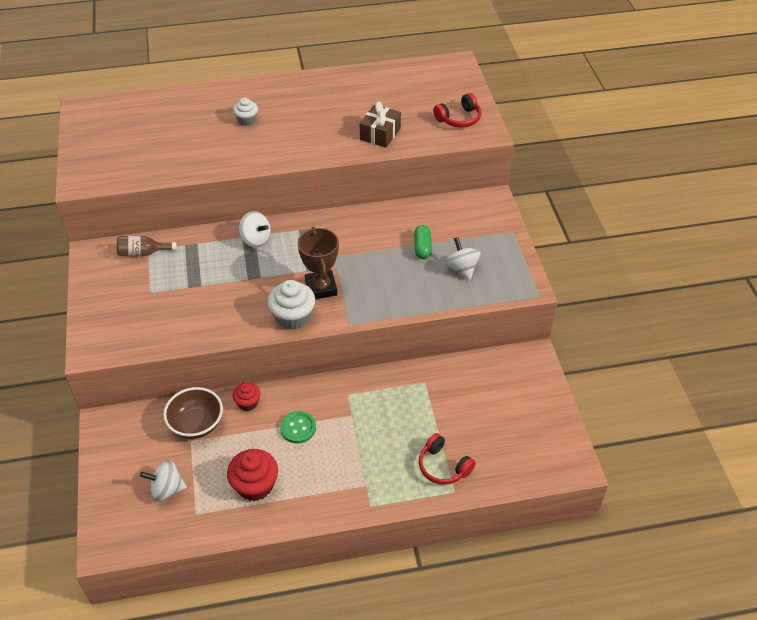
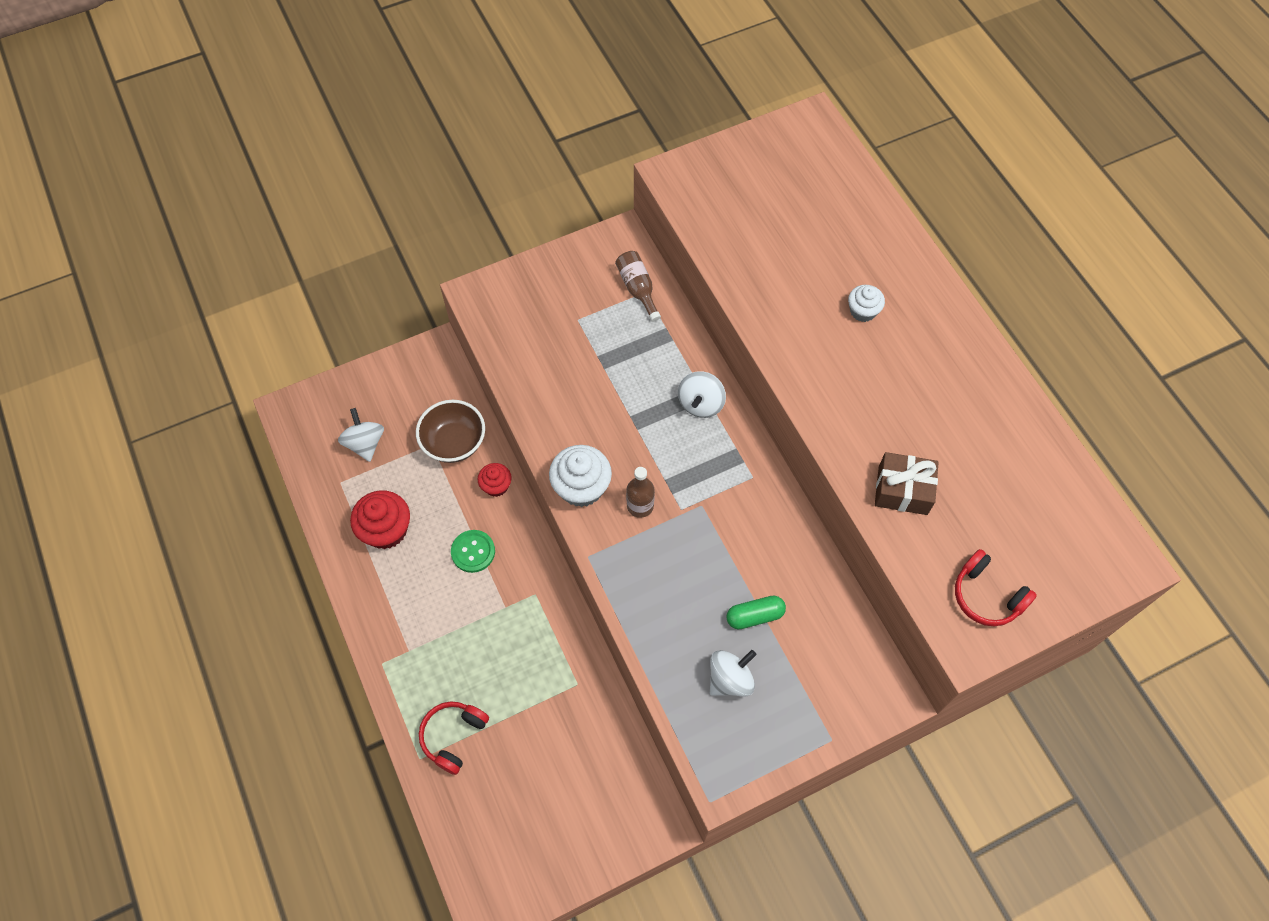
camera: 75 degrees right, 15 degrees up
(321, 288) = (640, 505): brown trophy -> brown bottle

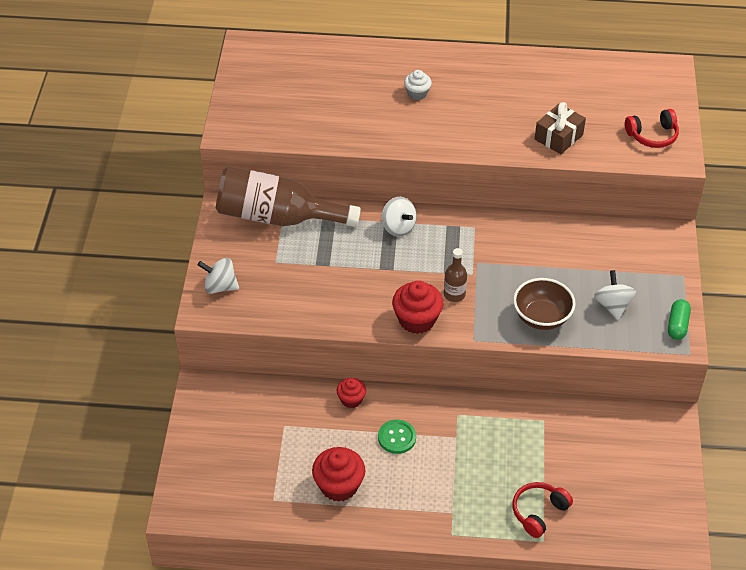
camera: 60 degrees left, 15 degrees down
(365, 443) = (250, 468): white spinning top -> white spinning top (220, 286)
(453, 736) = (539, 512): red headphones -> red headphones turned 75 degrees clockwise
(454, 442) = (294, 410): brown bowl -> brown bowl (541, 317)
(581, 487) = (417, 320): white cupcake -> red cupcake
(637, 289) = (277, 218): brown bottle -> brown bottle, size x2.27
(755, 616) = (576, 273): green capsule -> green capsule (677, 325)

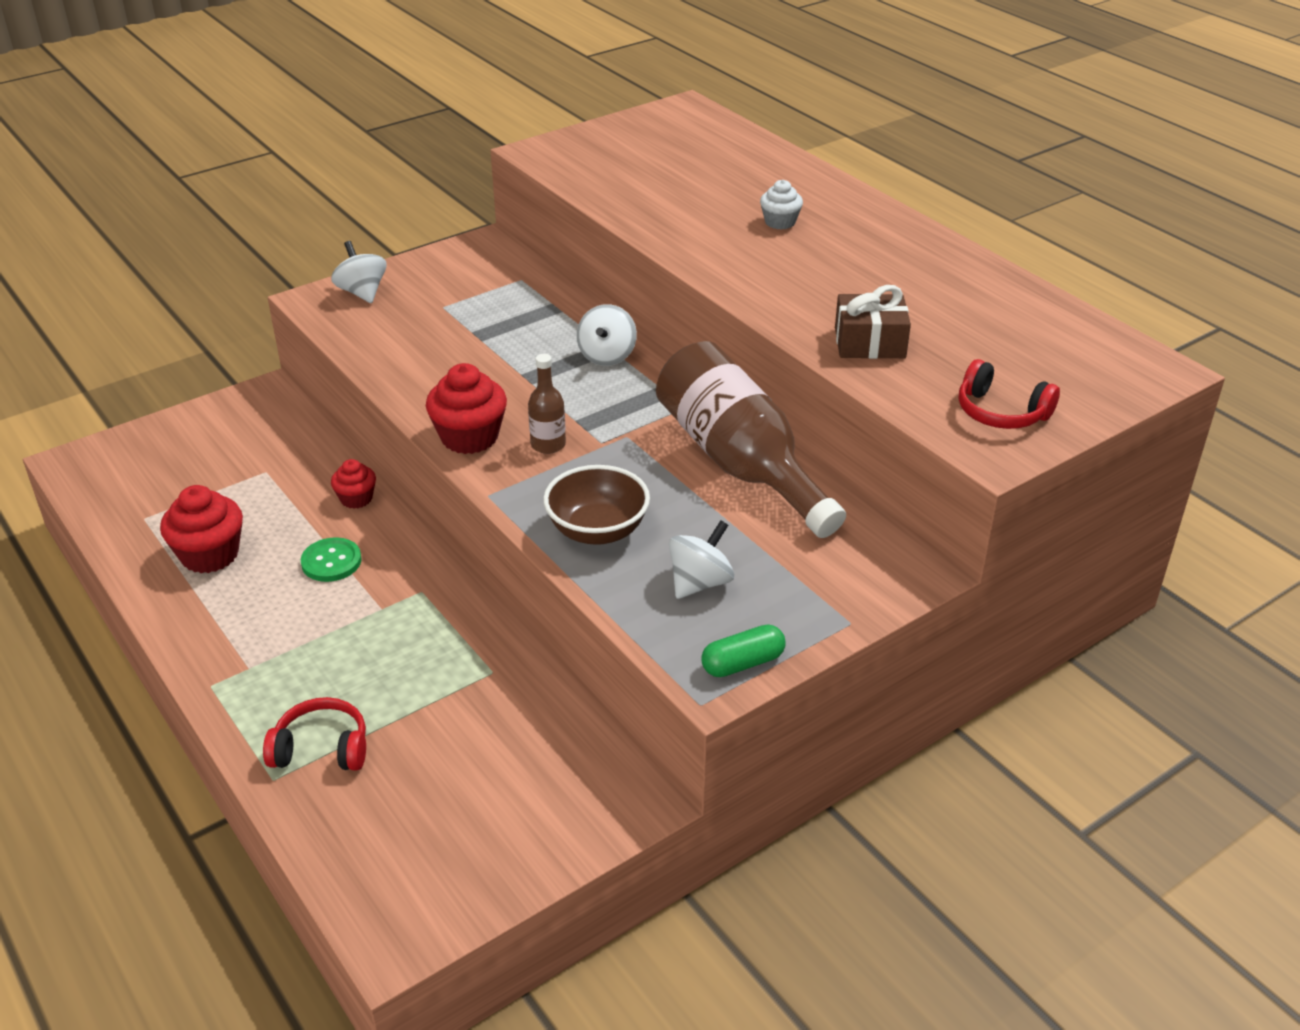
camera: 50 degrees right, 10 degrees down
(277, 218) = (512, 278): brown bottle -> brown bottle (739, 464)

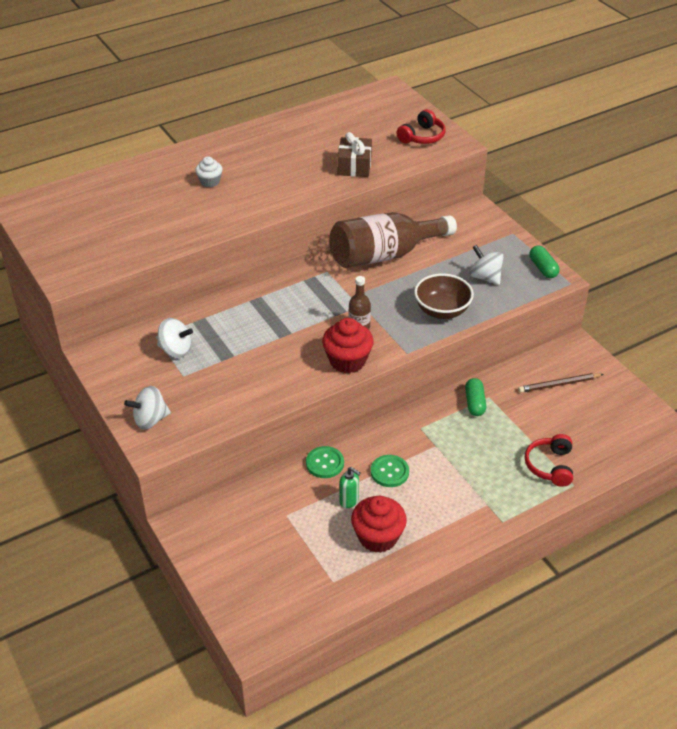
camera: 85 degrees left, 5 degrees up
(281, 525) = (349, 501): none -> green soap dispenser
(356, 498) = (325, 463): red cupcake -> green button
(477, 654) = (474, 403): none -> green capsule
(526, 770) = (559, 384): none -> brown pencil
(607, 356) = (265, 299): white spinning top -> white spinning top (176, 350)

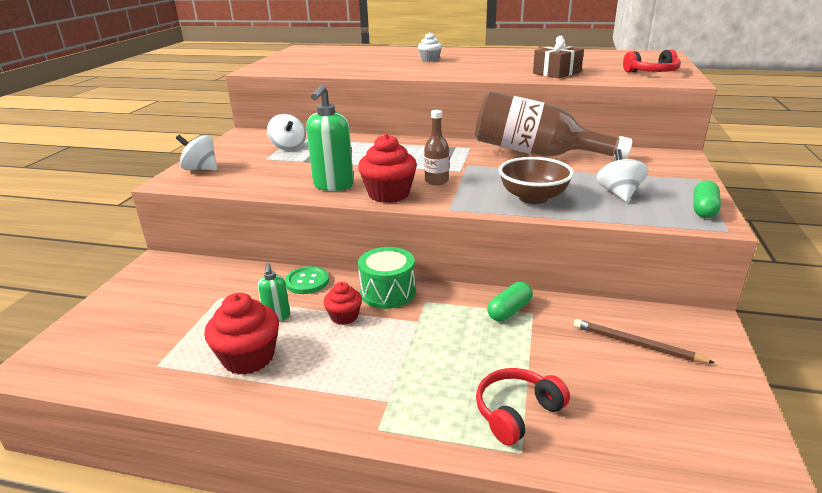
camera: 45 degrees right, 15 degrees down
(295, 375) = (333, 186): none -> green soap dispenser
(389, 436) = (388, 292): none -> green drum
(389, 472) = (344, 316): green button -> red cupcake

